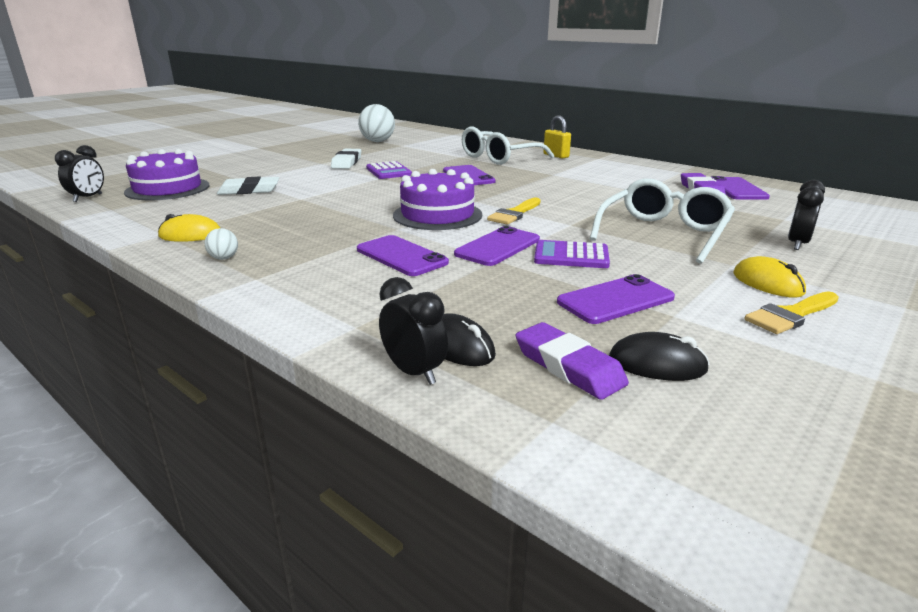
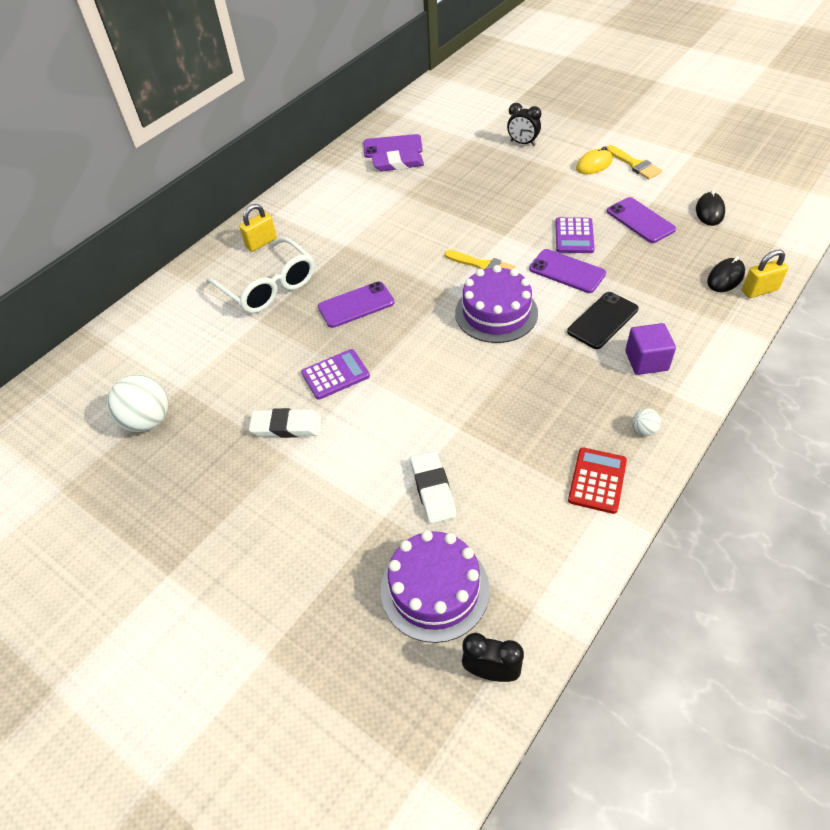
camera: 90 degrees left, 25 degrees up
(190, 235) = (597, 480): yellow mouse -> red calculator
(319, 270) = (646, 361): none -> purple cube
(401, 256) = (602, 320): purple phone -> black phone
(414, 372) = (759, 290): black clock -> yellow padlock
(568, 366) = (726, 239): purple eraser -> none
(663, 233) = (515, 193): white glasses -> none

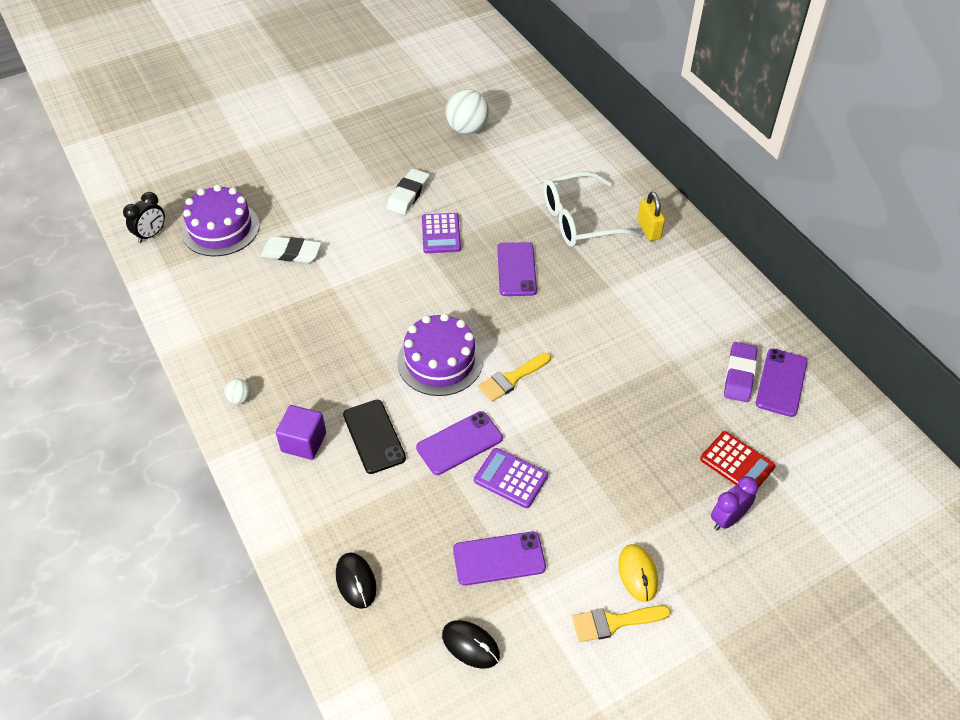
camera: 110 degrees right, 0 degrees up
(522, 143) = (727, 519): black clock -> purple clock
(597, 480) = (222, 345): red calculator -> red calculator (737, 463)
(759, 290) = (316, 601): yellow padlock -> none

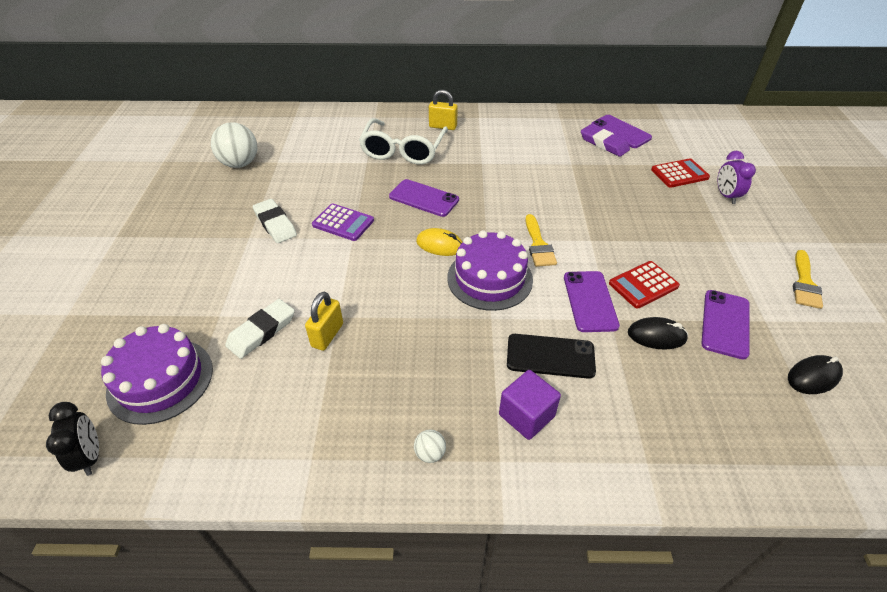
camera: 60 degrees left, 5 degrees down
(310, 290) = (327, 335): none -> yellow padlock
(356, 581) = (722, 436): black mouse -> black mouse (656, 336)
(510, 478) = (643, 285): purple calculator -> red calculator
(637, 574) = (762, 254): yellow mouse -> yellow mouse (440, 245)

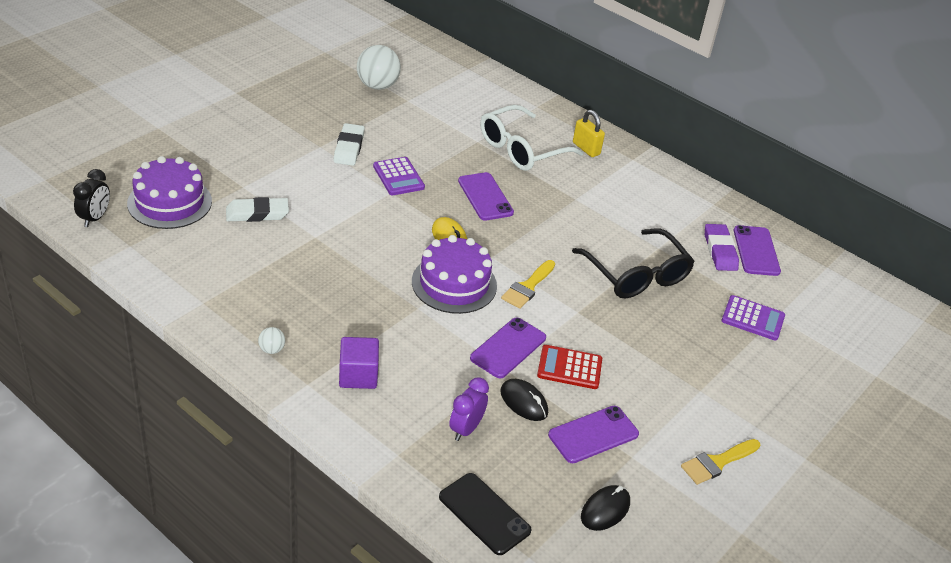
camera: 35 degrees right, 5 degrees down
(327, 335) = (294, 243): yellow padlock -> none
(550, 356) = (424, 357): black phone -> black phone (484, 514)
(585, 190) = (636, 275): none -> black glasses
(679, 174) = (753, 318): red calculator -> purple calculator
(726, 196) = (767, 363): purple clock -> purple clock (466, 429)
(813, 377) = (605, 510): black mouse -> black mouse turned 60 degrees counterclockwise

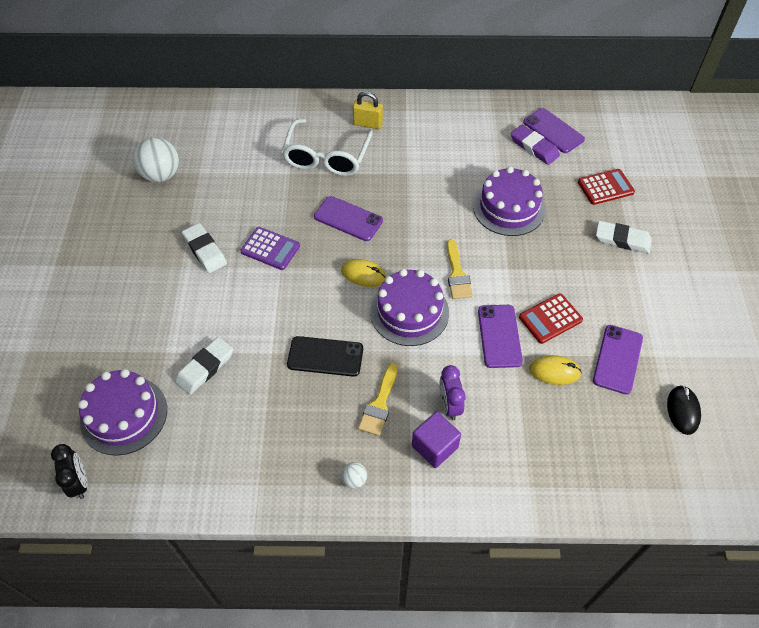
camera: 35 degrees left, 15 degrees up
(466, 429) = (545, 426): purple clock -> purple clock (449, 405)
(484, 514) = (626, 481): black phone -> black phone (325, 356)
(524, 402) = (554, 371): black mouse -> yellow mouse
(636, 275) = (509, 208): black glasses -> purple cake
(716, 363) = (622, 240): none -> white eraser
(717, 463) = (699, 317): yellow brush -> yellow brush (379, 404)
(753, 318) = (605, 187): purple calculator -> red calculator

